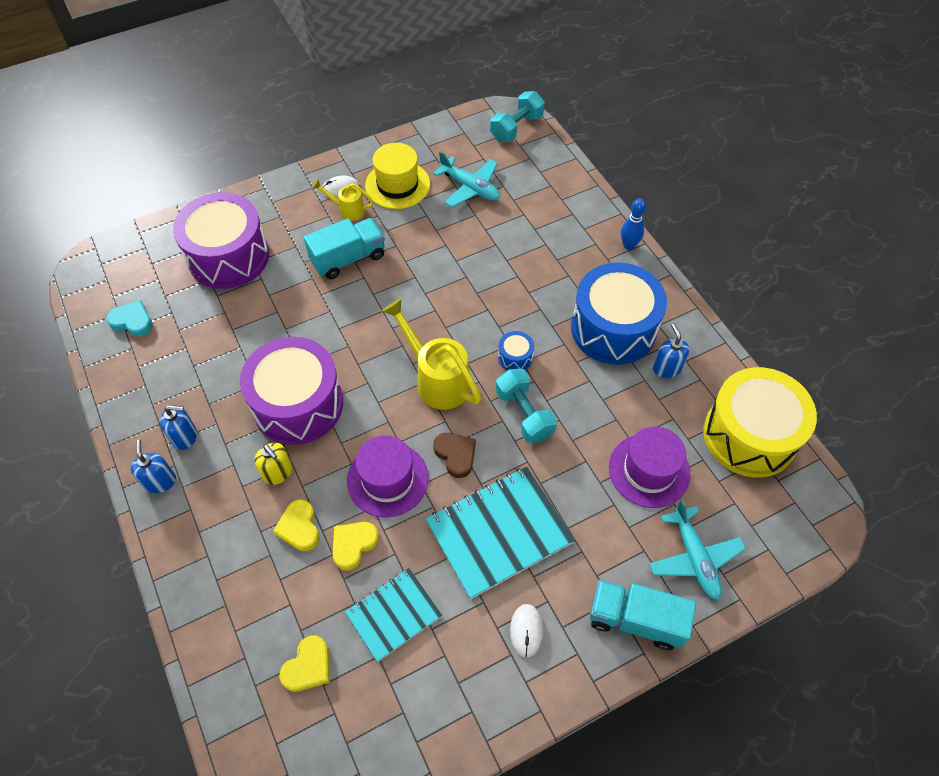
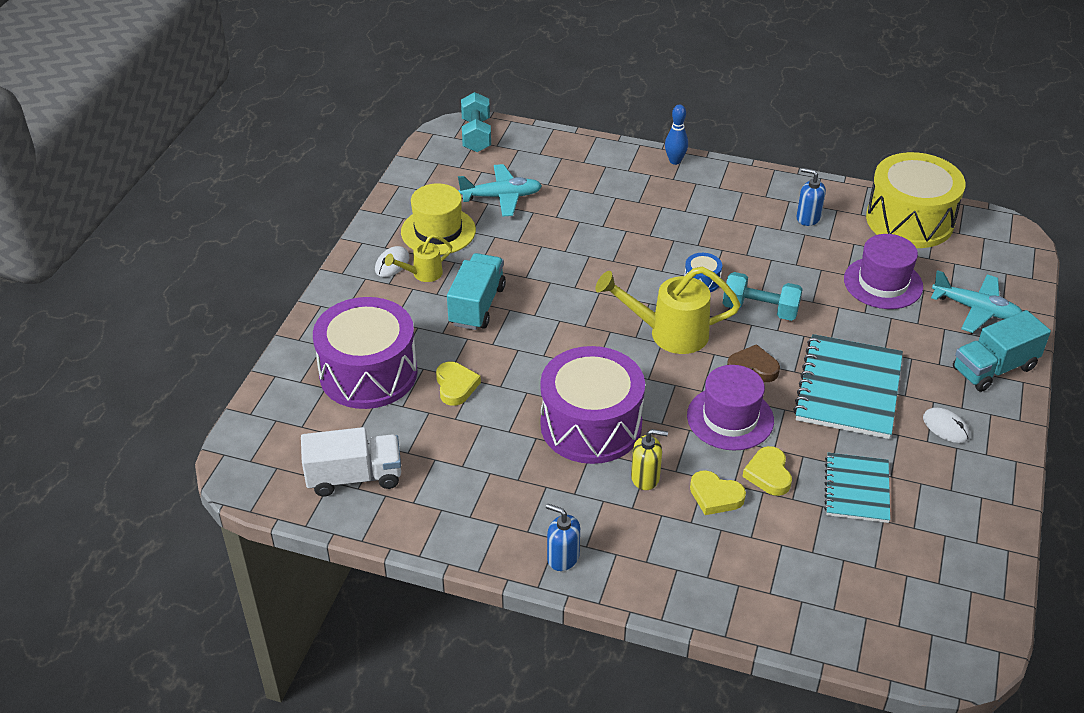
camera: 45 degrees left, 15 degrees down
(132, 321) = (354, 477): turquoise heart -> white truck
(185, 437) = (534, 514): blue soap dispenser -> none
(308, 666) = (850, 566): yellow heart -> yellow heart (456, 386)
(613, 328) = (740, 218): blue drum -> none

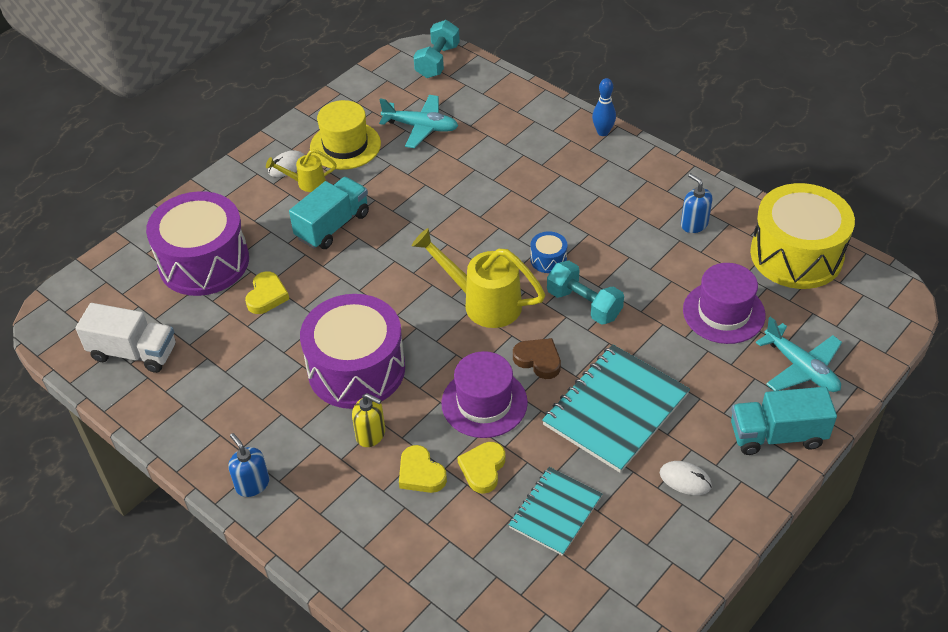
camera: 25 degrees right, 5 degrees up
(945, 427) = (685, 479): white mouse -> white mouse turned 45 degrees counterclockwise

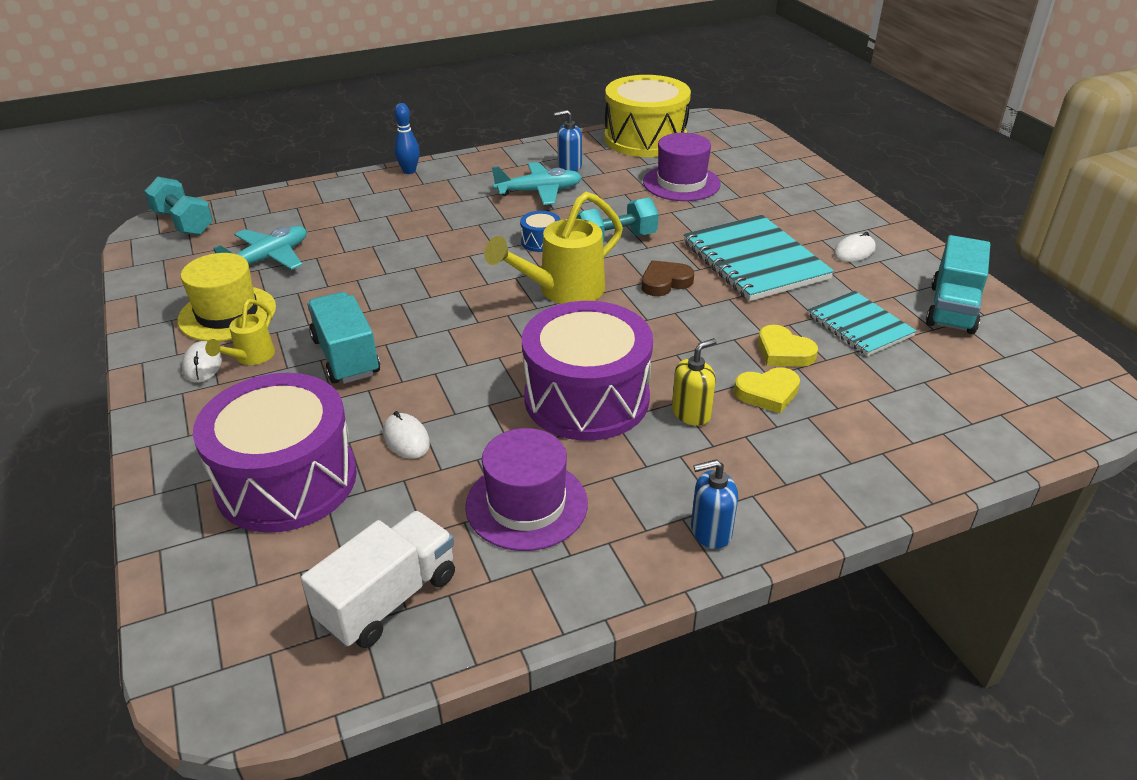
camera: 65 degrees left, 10 degrees down
(267, 296) = (406, 438): yellow heart -> white mouse
(484, 403) = (697, 327): purple hat -> purple hat (526, 504)
(777, 435) = (829, 200): turquoise truck -> turquoise truck (952, 309)
(801, 368) = (765, 171): turquoise plane -> turquoise plane (539, 191)

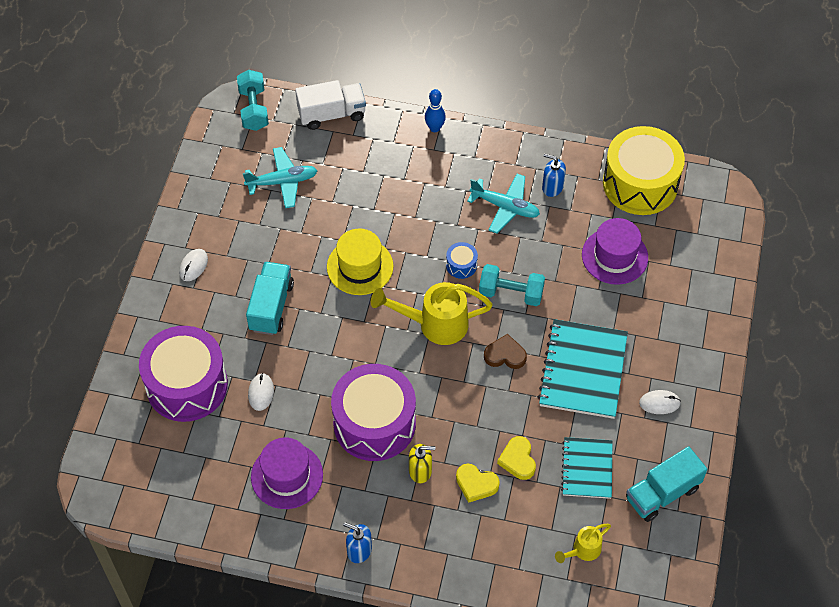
camera: 35 degrees right, 20 degrees up
(227, 314) = (230, 226): yellow hat -> yellow hat (360, 266)
(250, 358) = (221, 275): yellow watering can -> yellow watering can (582, 551)
(388, 599) = (188, 489): white truck -> white truck (331, 114)

